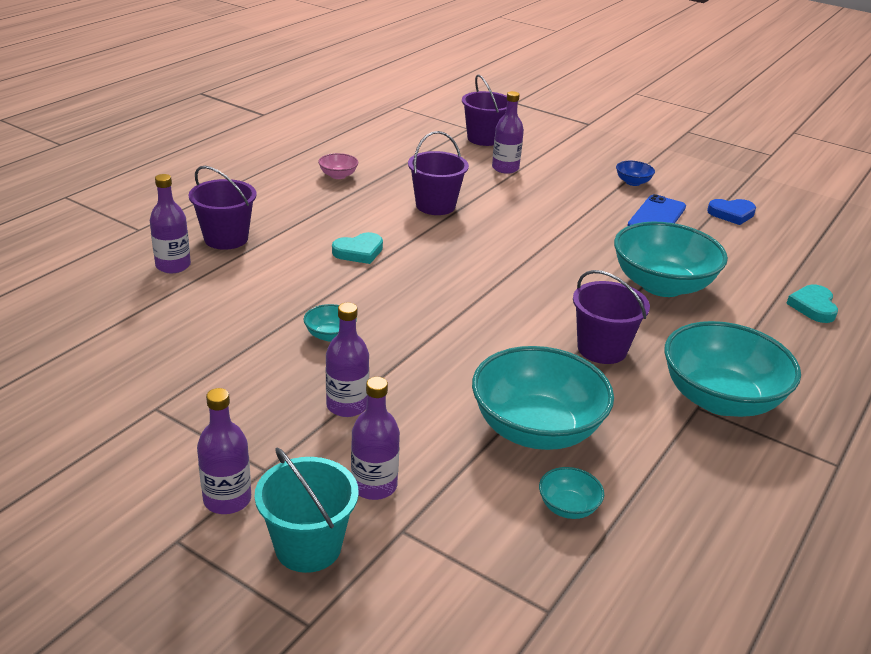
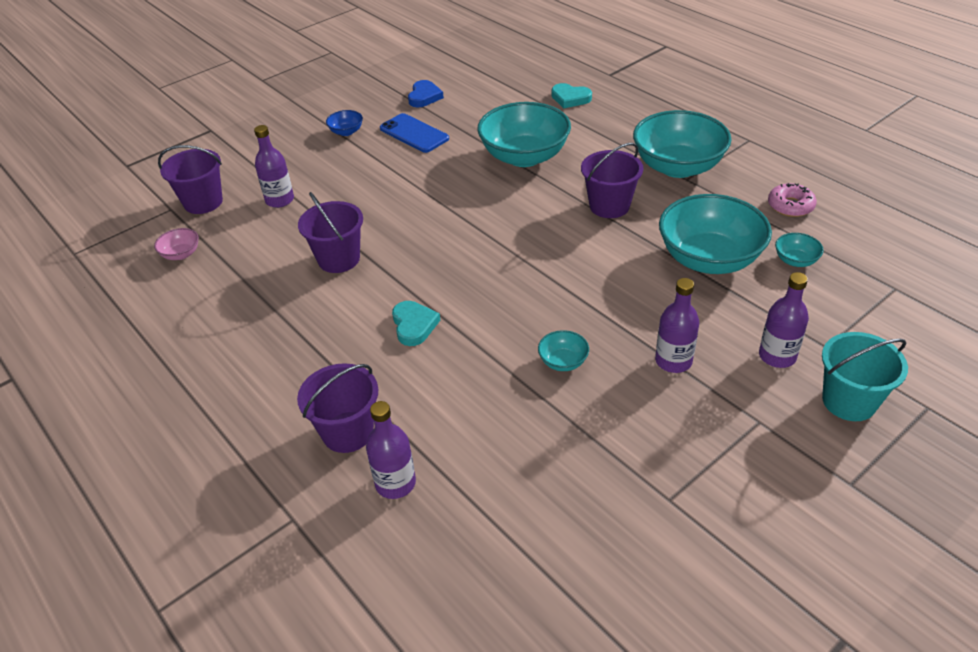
camera: 70 degrees left, 10 degrees up
(227, 499) = (798, 448): purple bottle -> none
(338, 175) = (234, 323): pink bowl -> pink bowl (181, 254)
(693, 505) = (790, 206): none -> pink donut

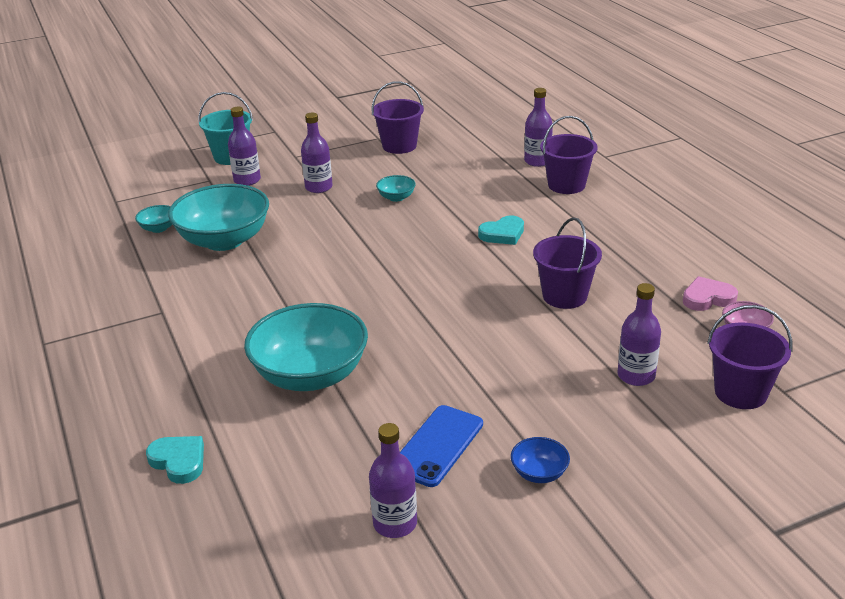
camera: 165 degrees left, 10 degrees down
(204, 282) = (707, 298): none -> pink heart
(414, 133) = (437, 446): blue phone -> blue phone turned 60 degrees clockwise
(414, 325) = (502, 234): turquoise heart -> turquoise heart turned 120 degrees counterclockwise
(424, 97) = (395, 523): blue heart -> purple bottle
(609, 206) = (265, 299): purple bucket -> purple bucket (399, 146)
(677, 167) = (155, 327): turquoise bowl -> none
(790, 206) = (102, 268): pink donut -> none

